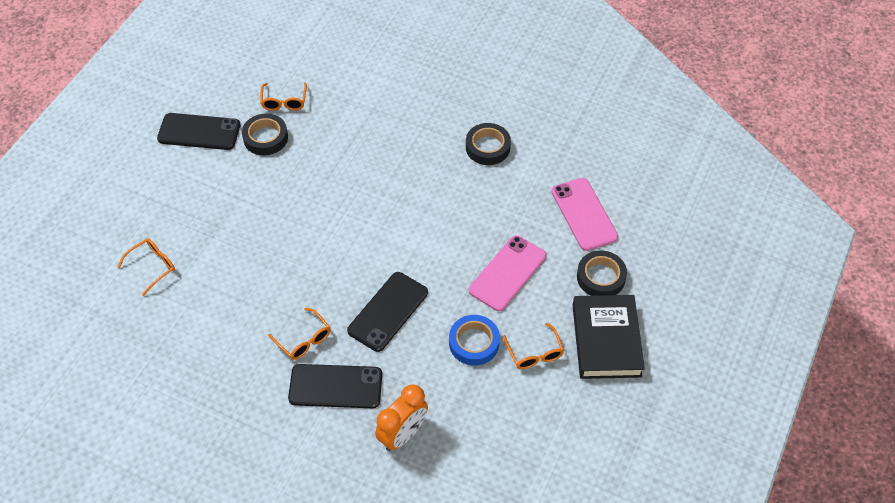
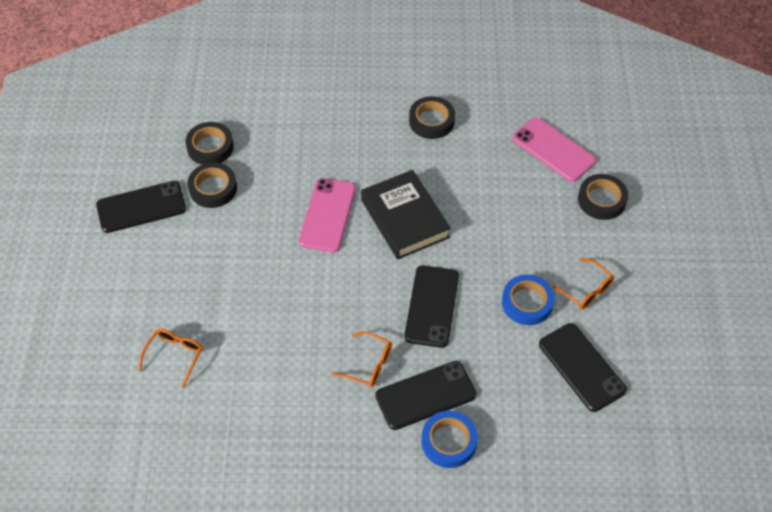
camera: 25 degrees left, 0 degrees up
(284, 101) = (210, 147): orange glasses -> black tape
(331, 435) = (449, 442): none -> blue tape
(403, 434) = (514, 412): orange clock -> none
(488, 420) = (582, 367): none -> black phone
(507, 273) = (518, 228): pink phone -> pink phone (327, 215)
(606, 340) = (639, 253): black book -> black book (405, 218)

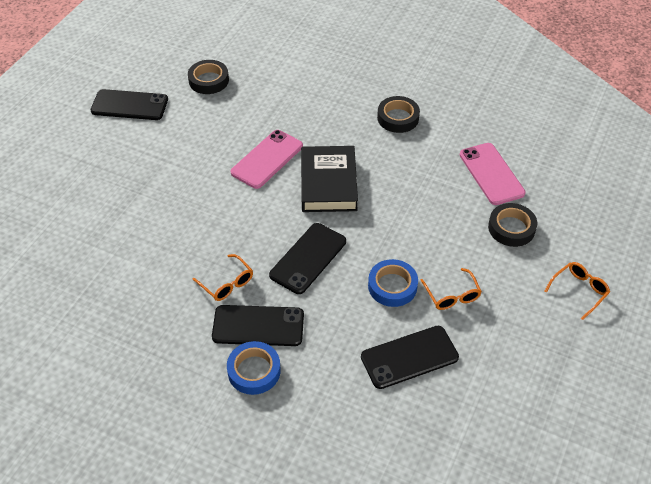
camera: 25 degrees right, 5 degrees down
(174, 356) = (82, 219): orange glasses -> orange glasses (579, 291)
(213, 188) = (191, 110): black tape -> none
(582, 367) = (409, 357): black phone -> black phone turned 75 degrees clockwise

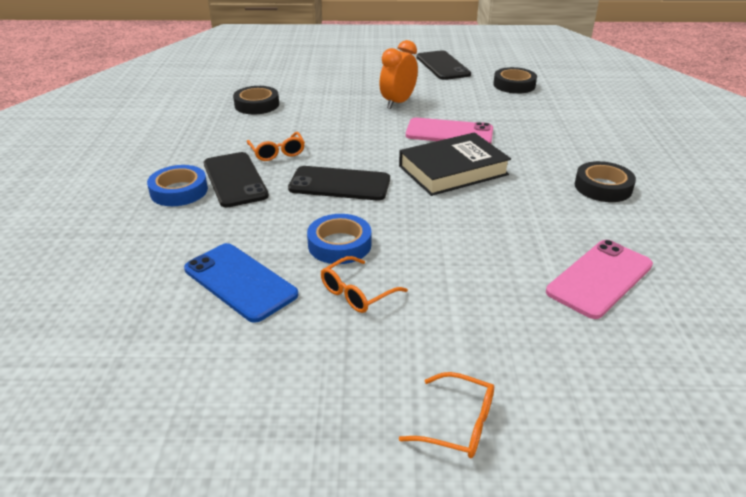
camera: 65 degrees right, 15 degrees down
(187, 168) = (398, 103): none -> orange clock
(226, 283) = (277, 152): orange glasses -> orange glasses turned 45 degrees counterclockwise
(409, 357) = (240, 282): black phone -> blue phone
(511, 228) = (519, 320): black tape -> black tape (257, 105)

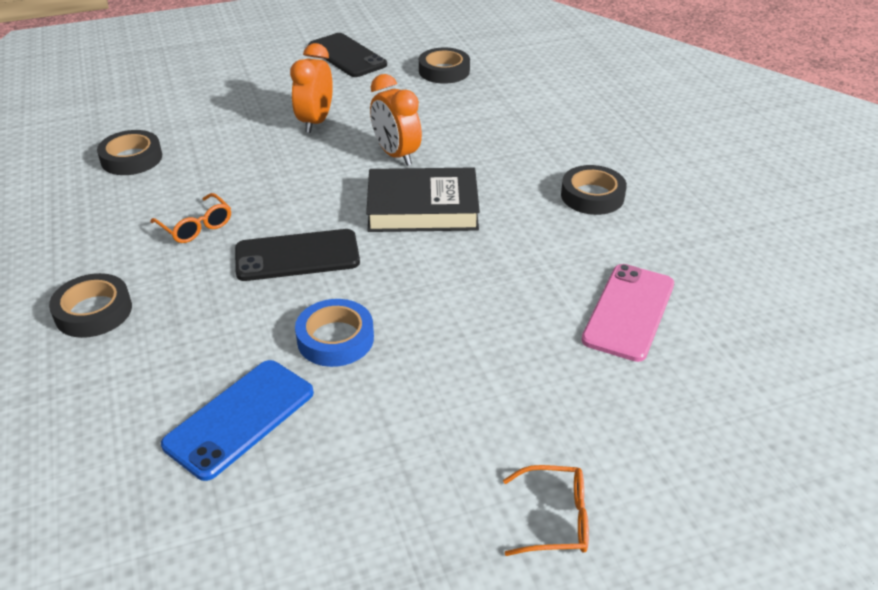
camera: 20 degrees left, 5 degrees up
(179, 191) = (93, 311): blue tape -> black tape
(235, 180) = (160, 278): black phone -> none
(240, 282) = (240, 418): blue phone -> blue phone turned 75 degrees counterclockwise
(357, 293) = (384, 396): orange glasses -> none
(449, 133) = (396, 155): pink phone -> orange clock
(453, 170) = (422, 208): black book -> black book turned 45 degrees clockwise

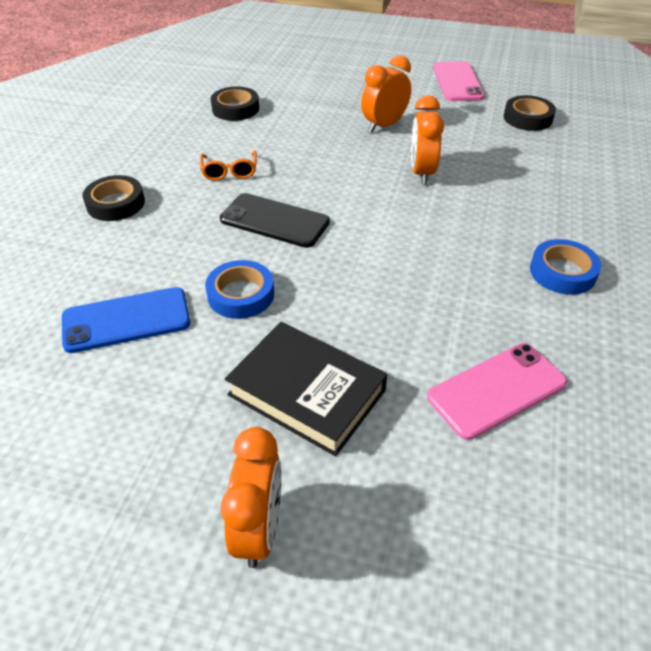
camera: 35 degrees right, 5 degrees up
(347, 56) = (457, 82): black phone -> pink phone
(422, 208) = (402, 222): black book -> black book (306, 393)
(555, 519) = (259, 529): orange glasses -> orange clock
(592, 196) = (562, 272): black tape -> blue tape

